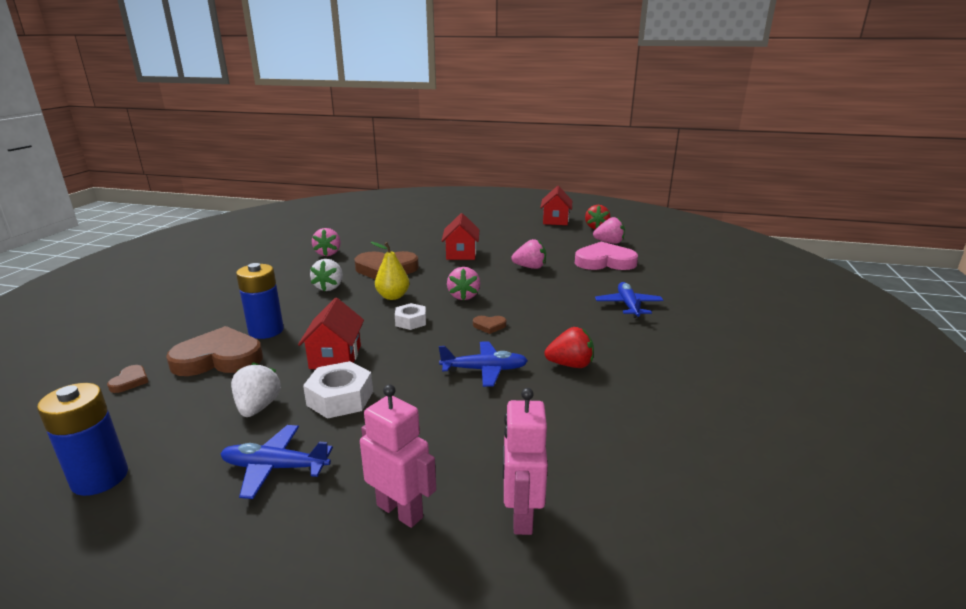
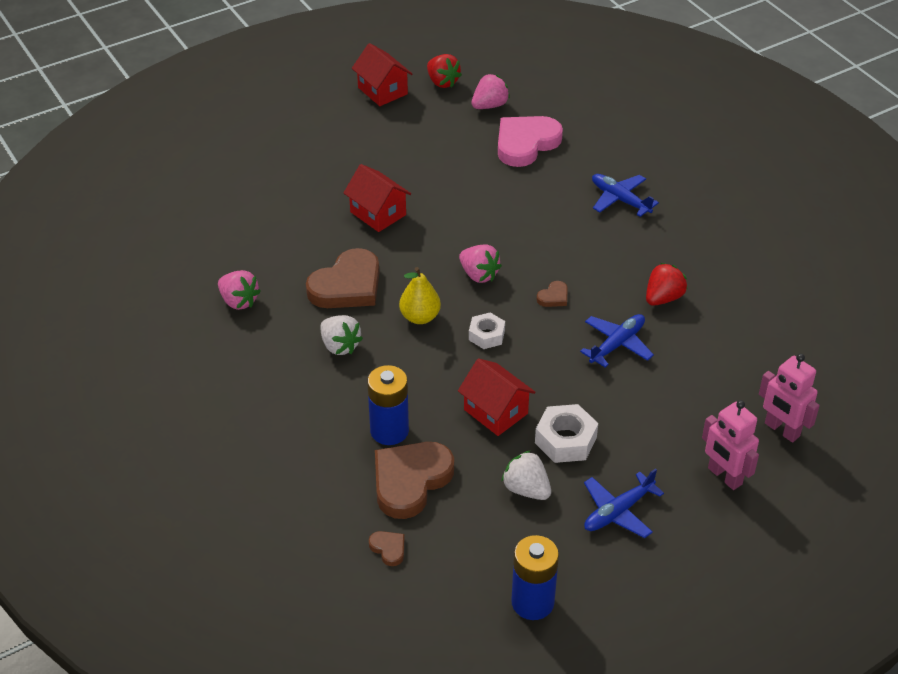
camera: 45 degrees left, 20 degrees up
(400, 511) = (724, 476): pink robot -> pink robot turned 120 degrees counterclockwise
(530, 267) = (474, 194): pink strawberry -> none

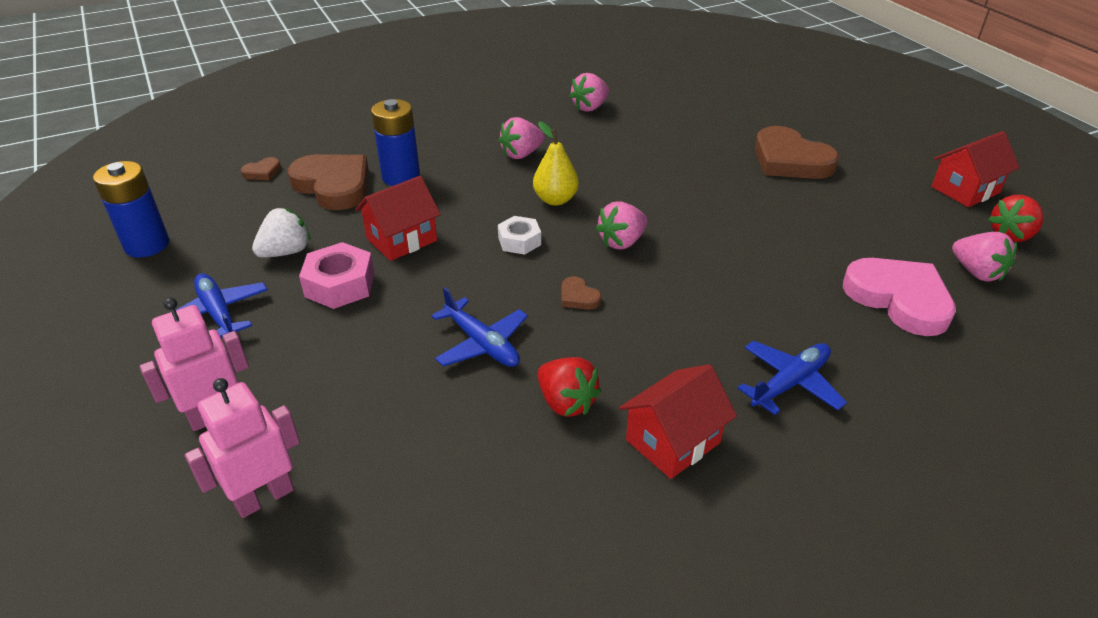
camera: 95 degrees right, 5 degrees down
(340, 346) = (521, 154): white strawberry -> pink strawberry
(347, 285) = (608, 160): brown heart -> brown heart (790, 160)
(378, 213) = (726, 180): red house -> red house (673, 441)
(565, 440) = (340, 284): white nut -> pink nut

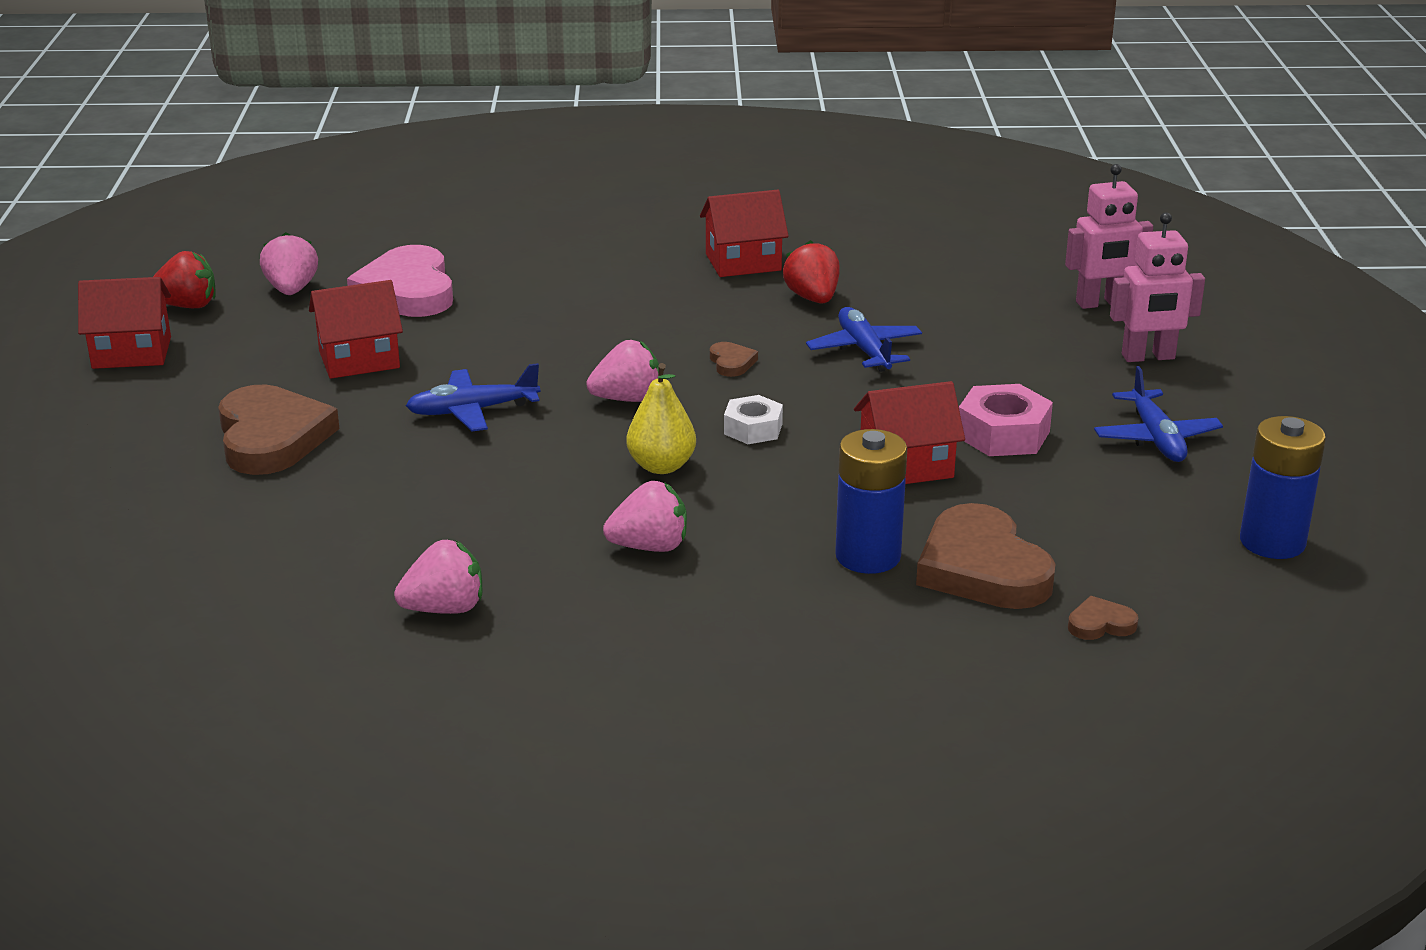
camera: 155 degrees left, 10 degrees down
(286, 252) = (1068, 487): white strawberry -> none
(790, 383) = (602, 268): blue plane -> blue plane (472, 411)
(829, 224) = (359, 359): none -> red house

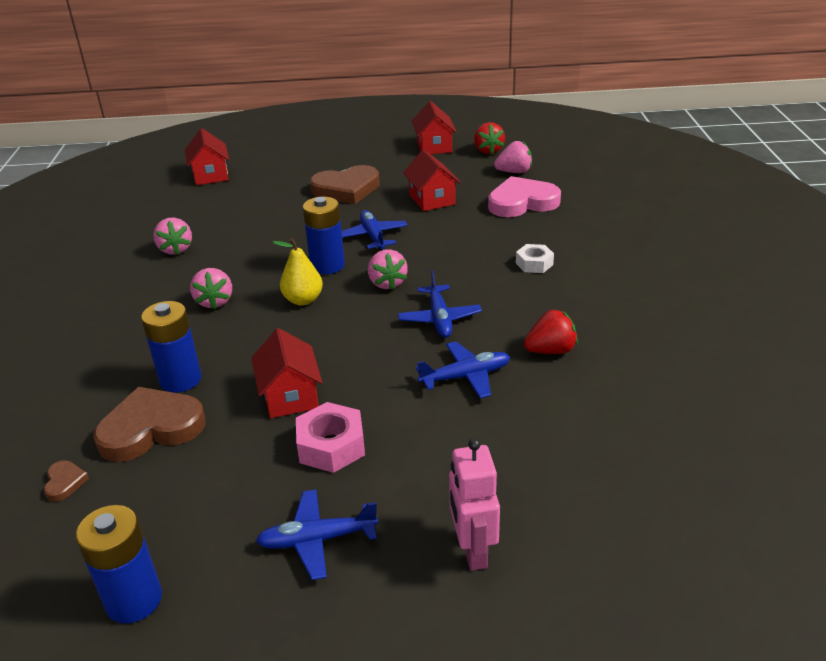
camera: 90 degrees right, 5 degrees up
(558, 449) = (327, 265): none -> blue battery
(731, 363) = (439, 318): brown heart -> blue plane
(743, 262) = (606, 316): red house -> red house (210, 175)
(753, 429) = (346, 331): white nut -> white nut (534, 264)
(1101, 303) = (586, 524): pink robot -> none

